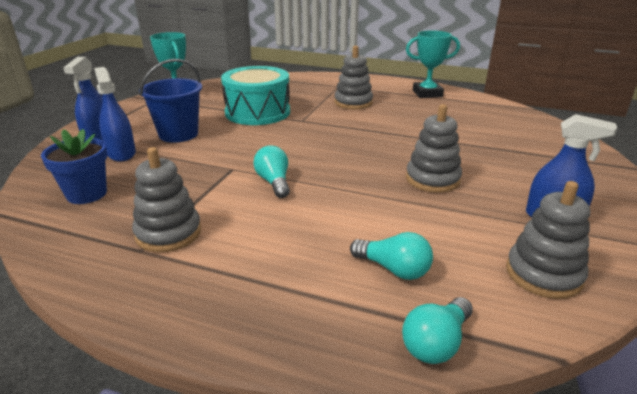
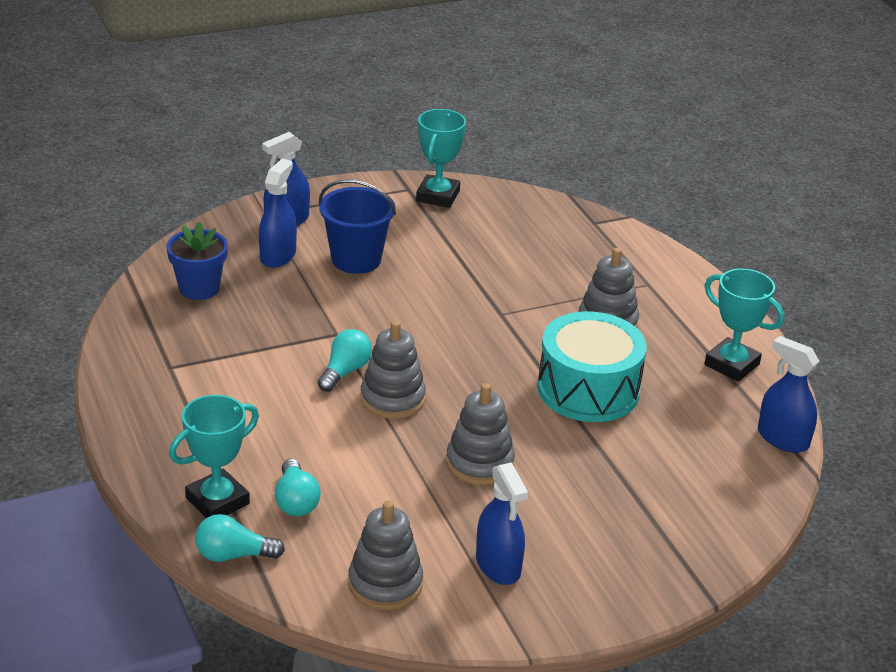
camera: 45 degrees right, 5 degrees up
(168, 233) = (204, 365): grey stacking toy -> grey stacking toy (392, 399)
(257, 112) = (477, 273): turquoise drum -> turquoise drum (588, 389)
(346, 313) = (217, 501): none -> turquoise trophy
(499, 105) = (782, 439): none -> blue spray bottle

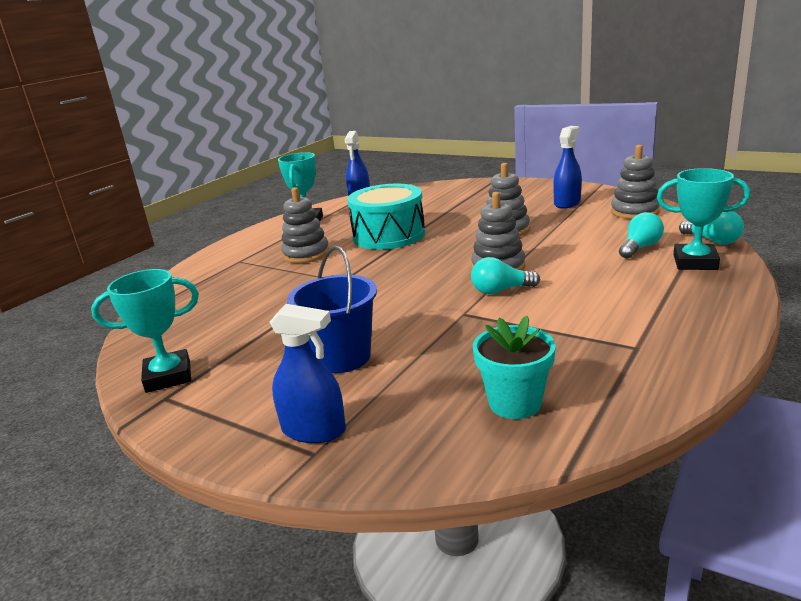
camera: 120 degrees left, 10 degrees down
(199, 288) = (515, 403): blue flower pot -> turquoise flower pot
(278, 255) = (391, 396): blue spray bottle -> none

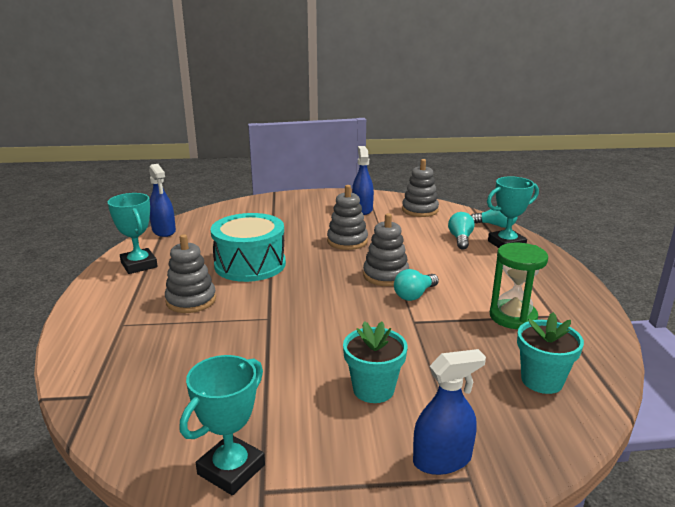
camera: 40 degrees left, 0 degrees up
(342, 357) = (373, 389): blue bucket -> turquoise flower pot
(580, 336) = (513, 317): none -> green hourglass

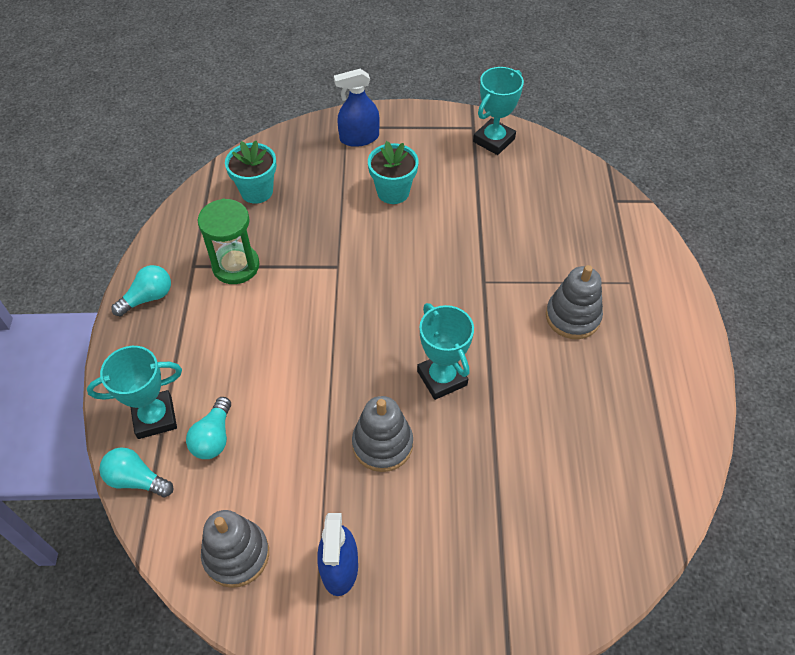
camera: 175 degrees left, 30 degrees up
(139, 265) = (665, 398): turquoise trophy -> turquoise trophy (442, 378)
(164, 231) = (673, 504): blue spray bottle -> none
(250, 264) = (518, 389): turquoise drum -> none
(385, 275) = (346, 350): grey stacking toy -> none
(414, 295) = (323, 309): turquoise light bulb -> turquoise light bulb (148, 298)

